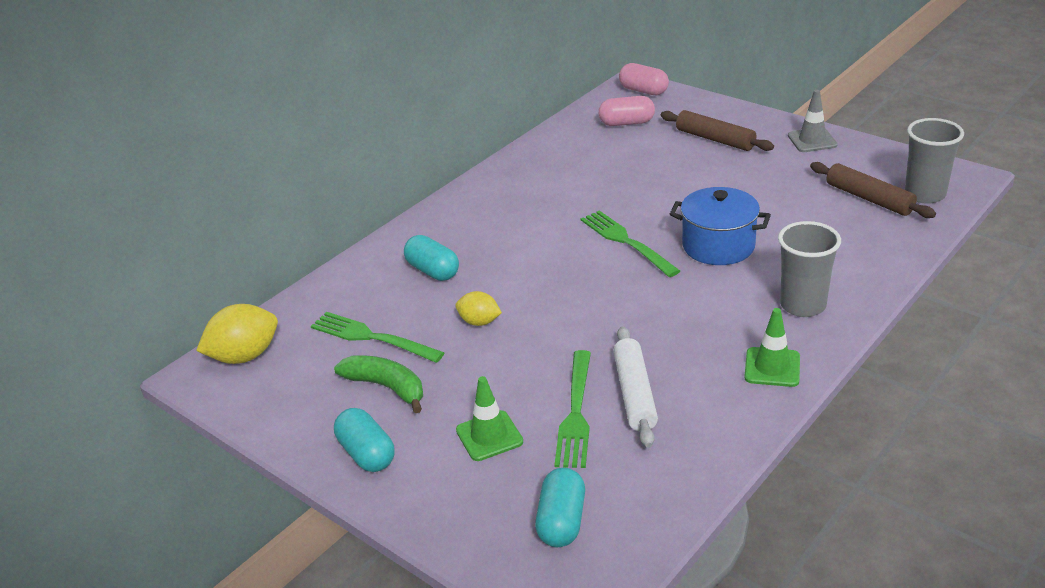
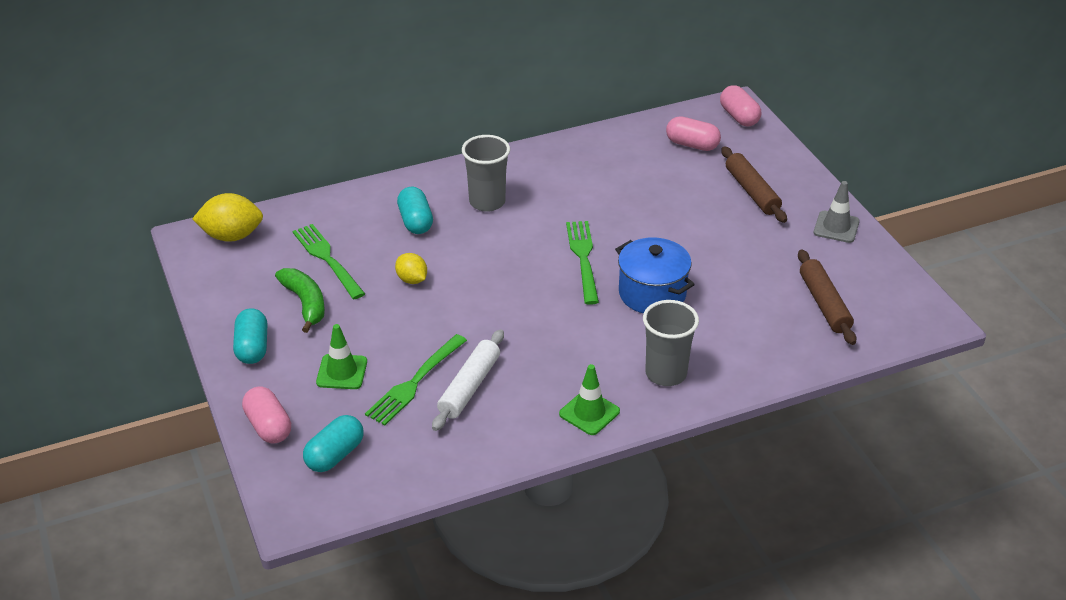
camera: 25 degrees right, 5 degrees up
(459, 526) = (268, 426): none -> pink capsule
(924, 194) = (878, 320): grey cup -> grey cup (487, 202)

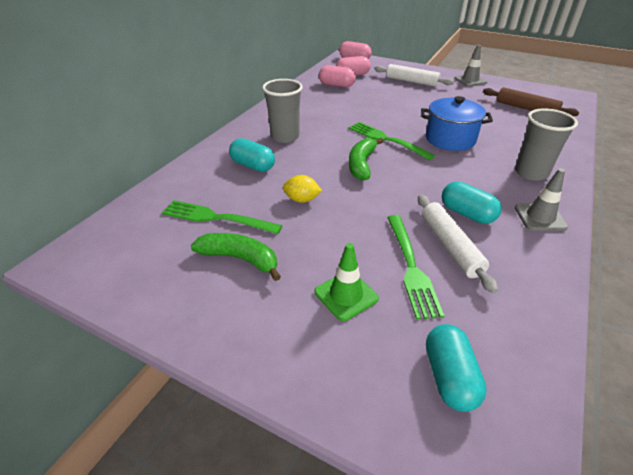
camera: 40 degrees left, 0 degrees up
(232, 236) = (104, 242): yellow lemon -> none
(252, 347) = (237, 325): turquoise capsule -> turquoise capsule (467, 214)
(268, 426) = (353, 395): pink capsule -> pink capsule (336, 85)
(514, 273) = (361, 164): none -> green banana
(589, 413) = (540, 217): green traffic cone -> grey traffic cone
(751, 191) = (411, 81): brown rolling pin -> white rolling pin

